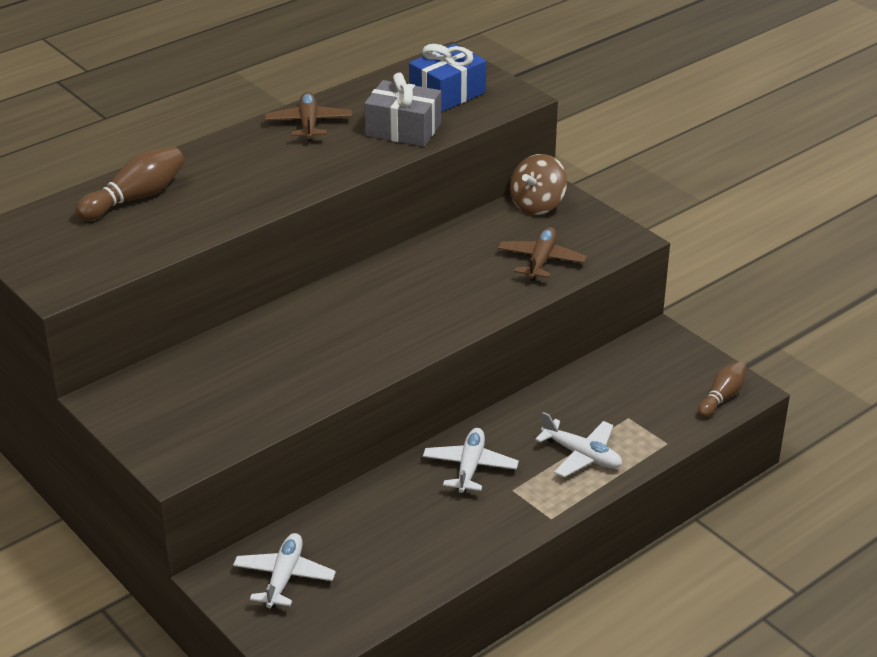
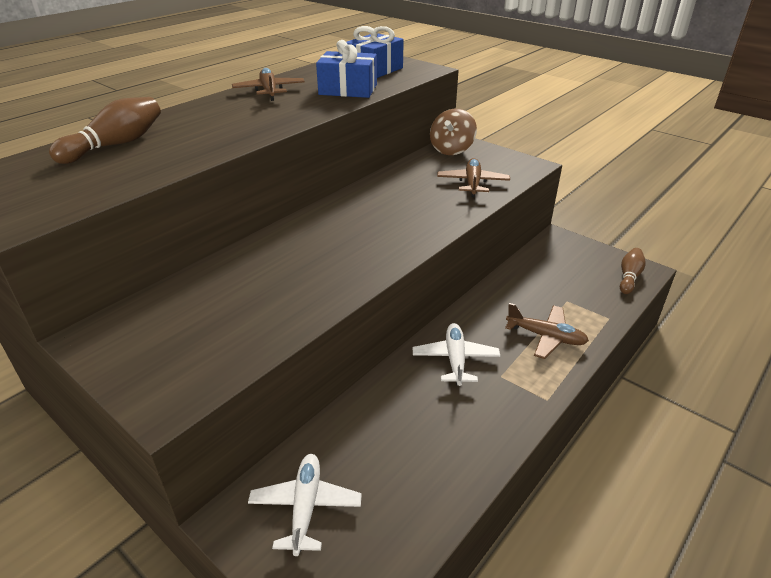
camera: 10 degrees left, 0 degrees up
(403, 129) = (348, 89): grey gift -> blue gift
(581, 455) = (545, 337): white plane -> brown plane

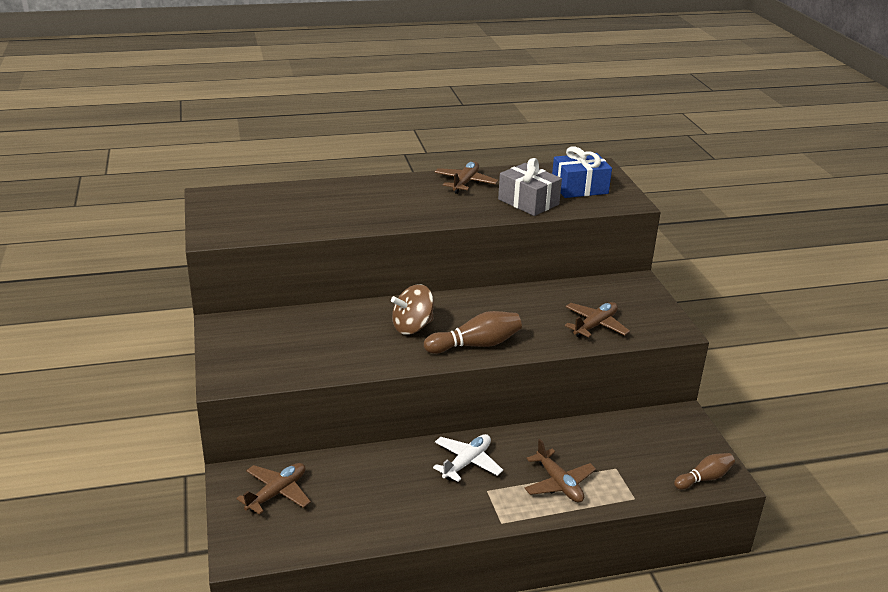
camera: 35 degrees right, 5 degrees down
(116, 145) = (312, 197): brown bowling pin -> brown bowling pin (475, 345)
(305, 507) = (277, 493): white plane -> brown plane
(348, 89) = (528, 202): blue gift -> grey gift
(451, 150) = (621, 287): brown spinning top -> brown spinning top (412, 327)

